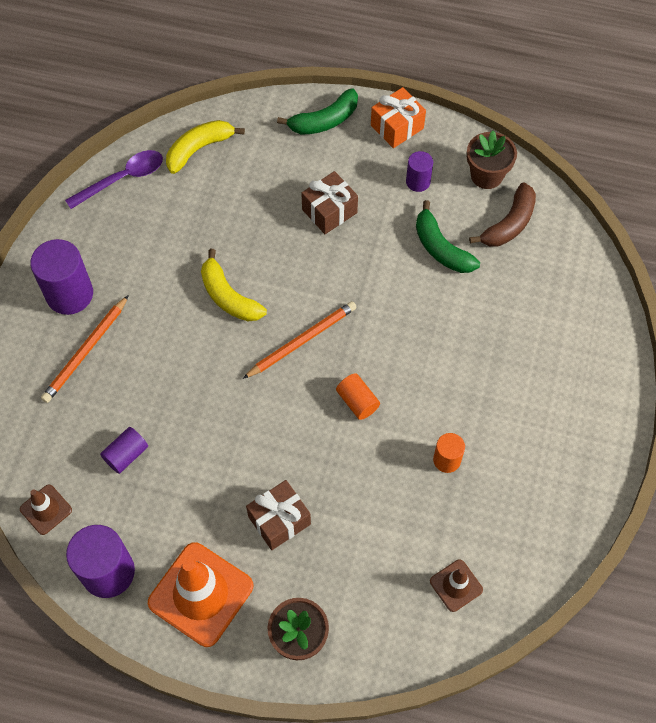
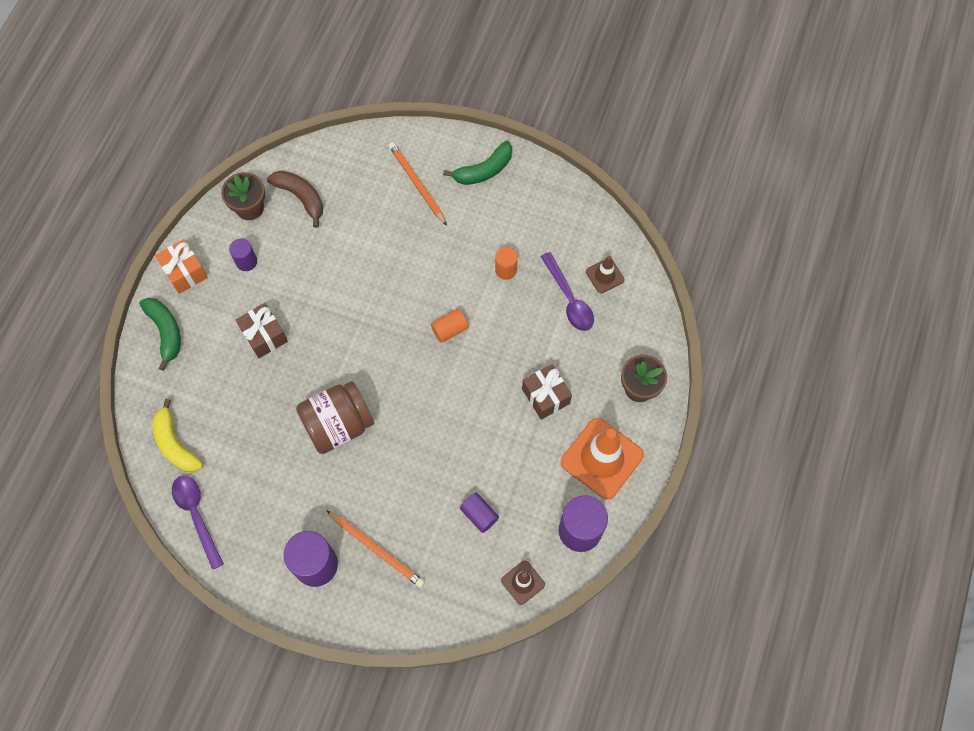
camera: 85 degrees left, 5 degrees up
(228, 296) = (338, 425): yellow banana -> brown jar
(302, 341) = (389, 368): orange pencil -> orange pencil (417, 184)
(416, 541) = (569, 299): none -> purple spoon
(441, 248) = (316, 251): green banana -> green banana (484, 170)

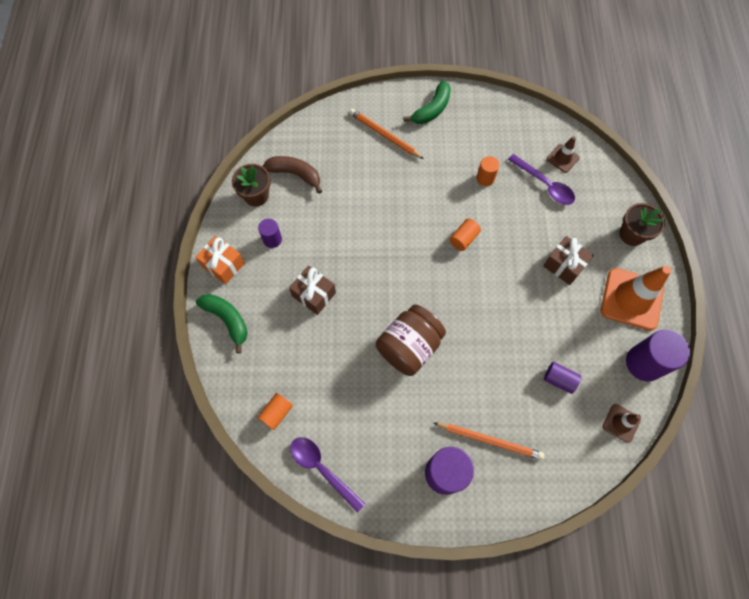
camera: 20 degrees left, 0 degrees up
(175, 444) = (277, 413): yellow banana -> orange cylinder

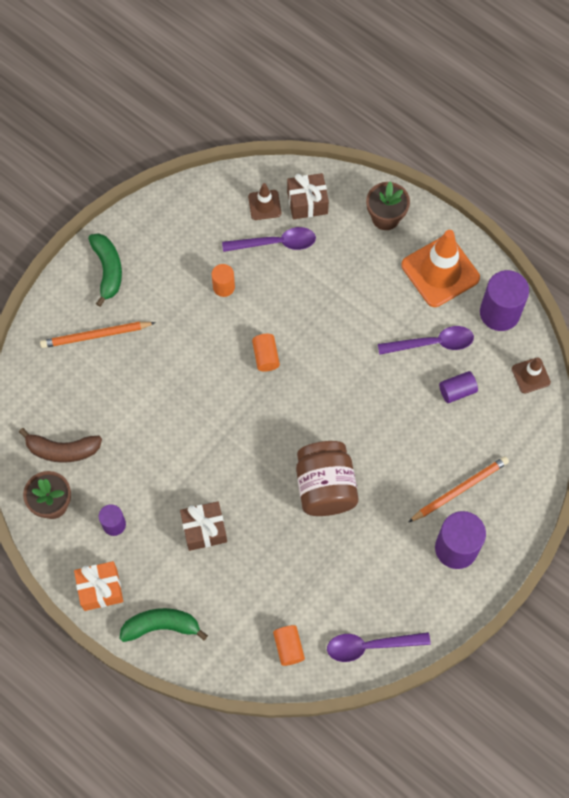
camera: 50 degrees left, 0 degrees up
(295, 174) = (62, 450): brown banana -> brown banana turned 150 degrees counterclockwise
(564, 265) = (364, 296): brown gift -> brown gift (307, 202)
(576, 335) = (432, 343): none -> purple spoon

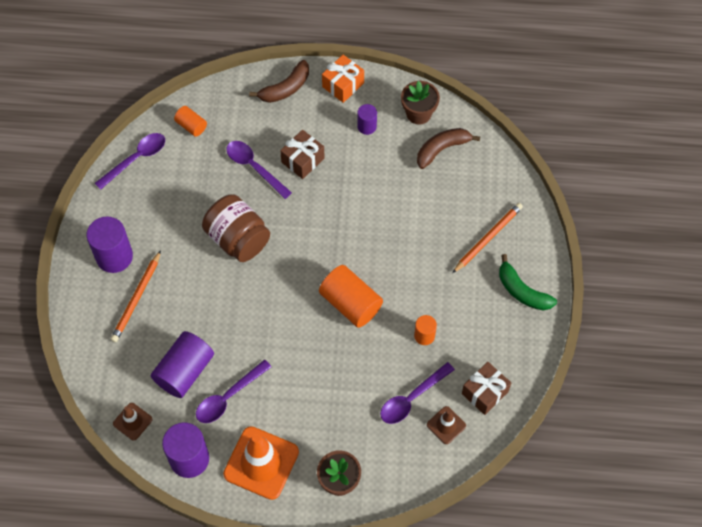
camera: 145 degrees right, 5 degrees down
(161, 626) = (285, 88): green banana -> brown banana
(257, 554) = (254, 167): none -> purple spoon
(265, 356) = (350, 303): orange cylinder -> orange cylinder, size x1.83
(307, 202) = (413, 451): brown gift -> brown gift (485, 392)
(457, 391) = (184, 371): purple cylinder -> purple cylinder, size x1.83

